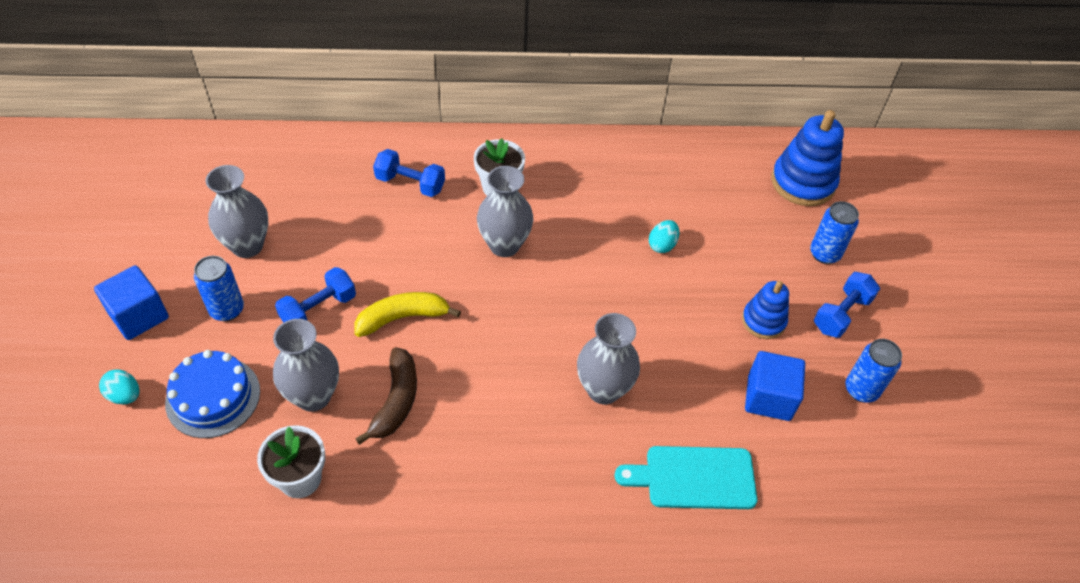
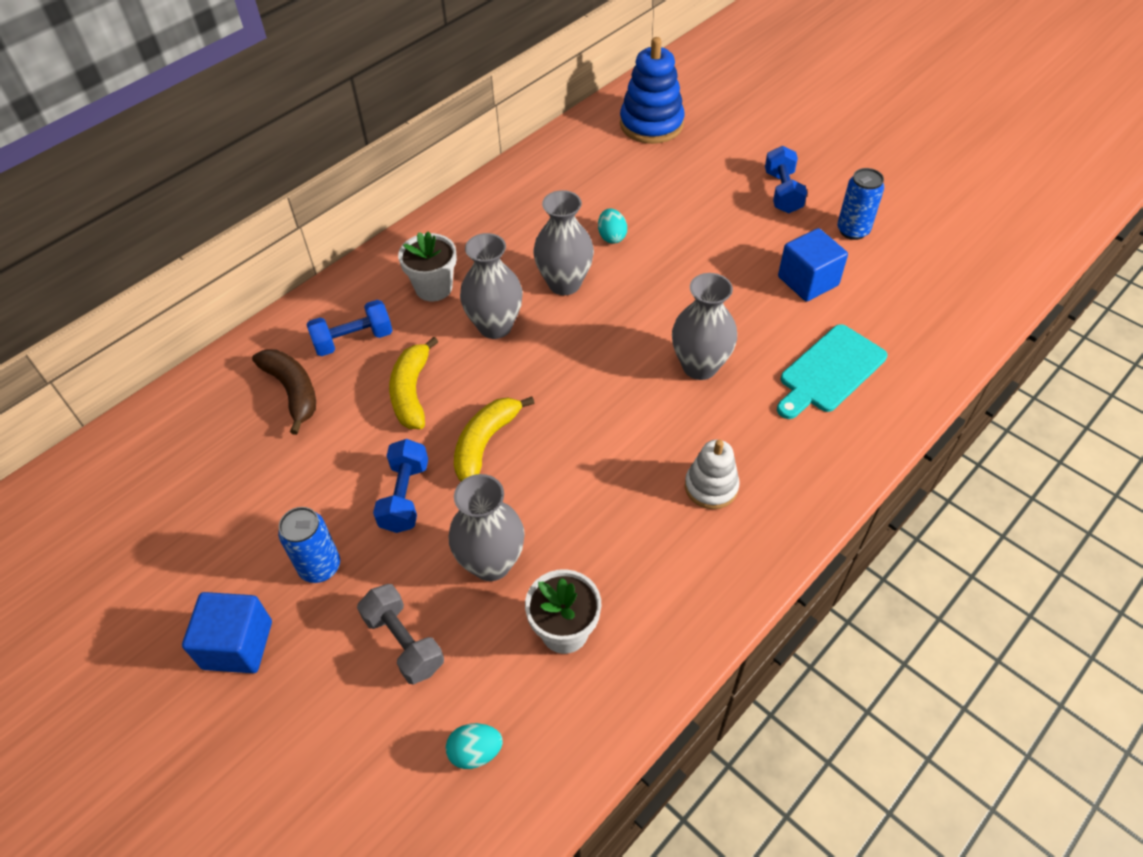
camera: 40 degrees left, 0 degrees up
(125, 395) = (317, 717): turquoise egg -> turquoise egg (475, 752)
(213, 397) = (404, 642): blue cake -> grey dumbbell
(247, 246) = (267, 502): grey vase -> grey vase (564, 283)
(396, 401) = (563, 506): brown banana -> brown banana (293, 391)
(402, 246) = (412, 392): none -> yellow banana
(502, 478) = (711, 487): none -> white stacking toy
(763, 321) = (742, 235): blue stacking toy -> none
(824, 254) = (724, 161): blue can -> none

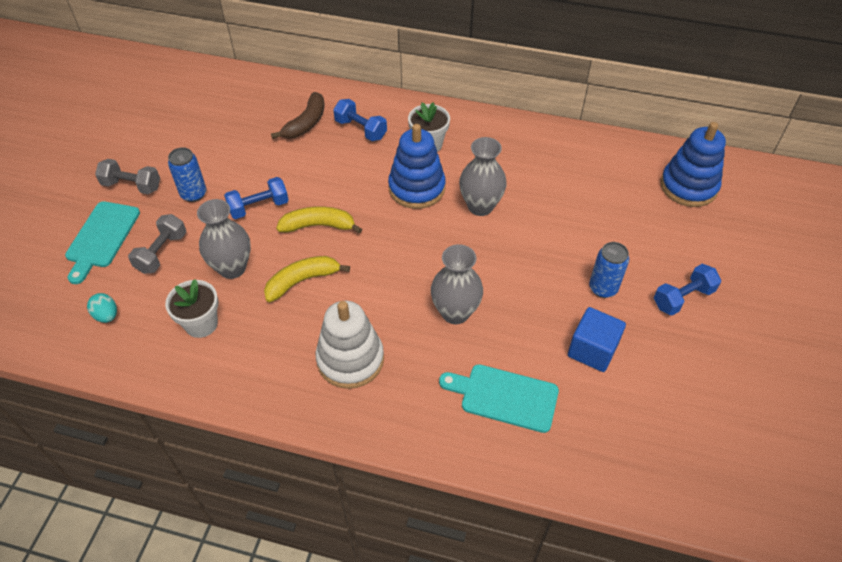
camera: 60 degrees right, 0 degrees up
(237, 645) = (132, 186): blue cube -> grey dumbbell
(315, 719) = (101, 238): none -> turquoise cutting board
(412, 392) = (337, 174): yellow banana -> yellow banana (302, 281)
(495, 326) = (416, 188): grey vase -> blue stacking toy
(612, 236) = (546, 213): turquoise egg -> none
(711, 487) = (350, 359): white stacking toy -> white stacking toy, size x1.64
(853, 230) = (677, 362): blue can -> blue can (603, 288)

